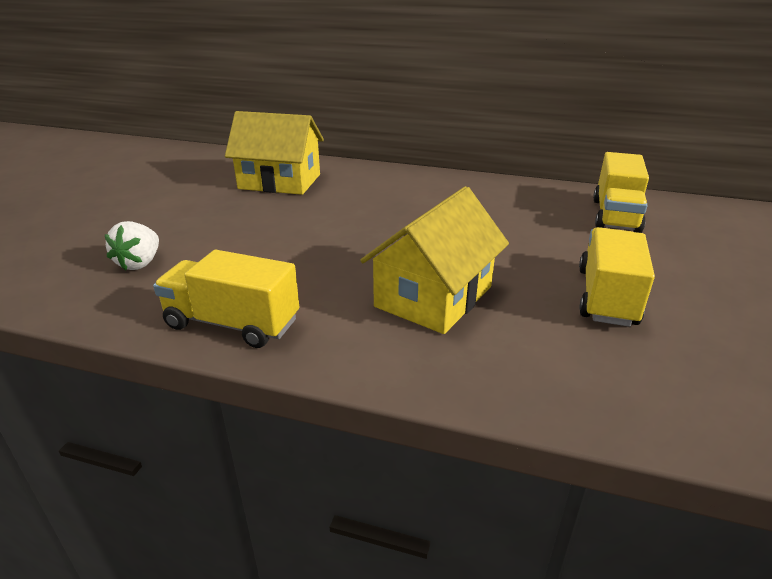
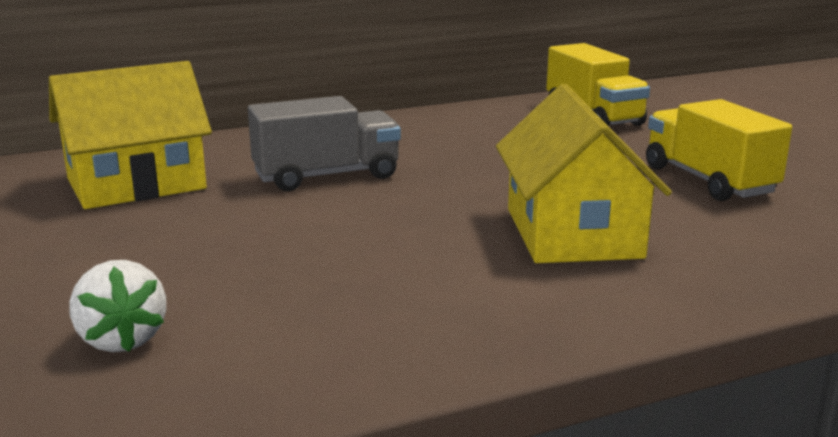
camera: 40 degrees left, 10 degrees down
(232, 323) = (413, 342): yellow truck -> none
(369, 206) = (326, 176): none -> grey truck

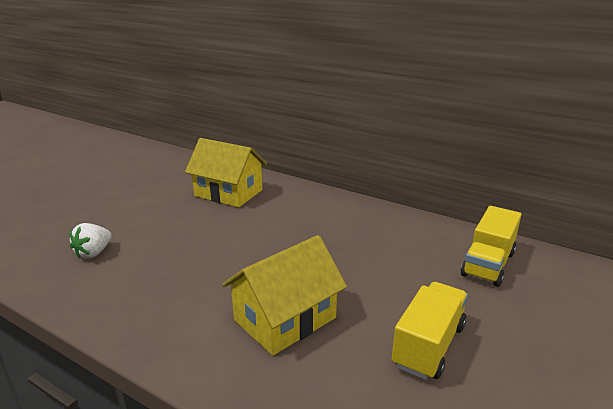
camera: 55 degrees right, 5 degrees up
(326, 176) = (283, 225): grey truck -> none

